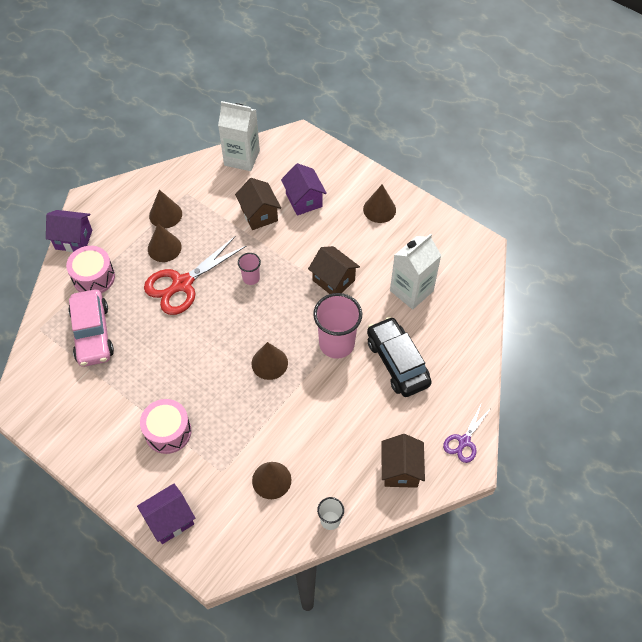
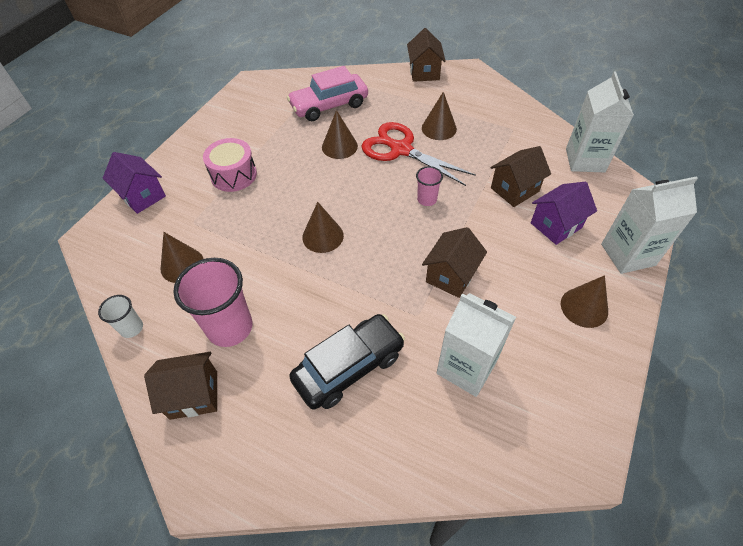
camera: 80 degrees right, 5 degrees down
(73, 239) = (424, 72): purple house -> brown house
(93, 277) = (388, 92): pink drum -> none
(165, 214) = (479, 120): brown cone -> brown cone (339, 146)
(336, 344) = (361, 294): pink cup -> pink cup (230, 327)
(342, 168) = (628, 254): none -> white carton
(464, 441) = (237, 474): purple scissors -> none

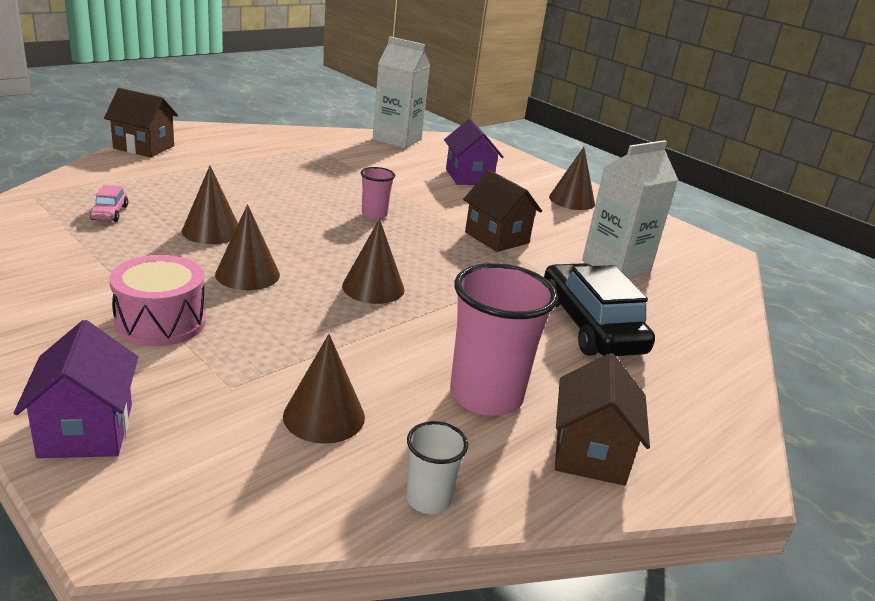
camera: 75 degrees left, 25 degrees down
(142, 196) = (86, 430): purple house -> purple house turned 75 degrees counterclockwise
(329, 105) = (110, 213): pink car -> pink car, size x0.43
(400, 149) = (271, 201): red scissors -> none
(439, 128) = (262, 173): brown cone -> brown cone (247, 274)
(514, 190) = (405, 175): brown house -> none
(628, 254) = (525, 167): white carton -> none

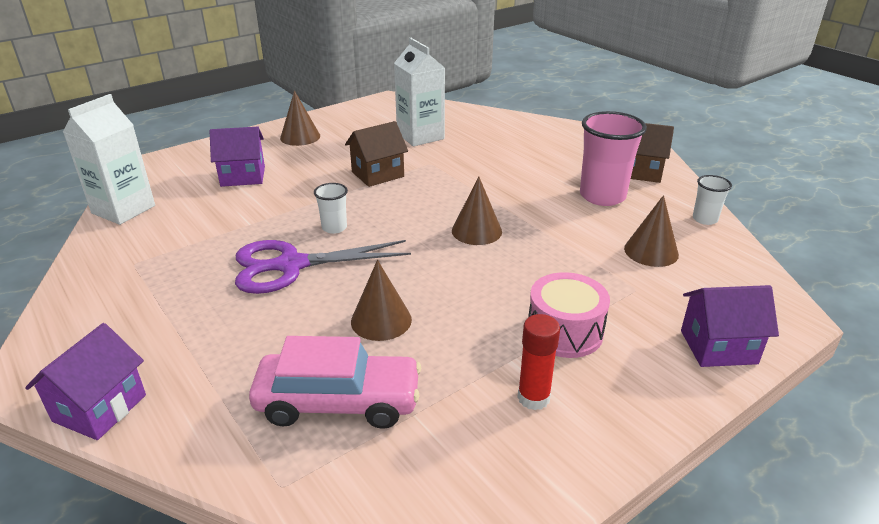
camera: 80 degrees left, 5 degrees up
(66, 293) = (533, 398): none -> red glue stick
(110, 213) = (338, 401): pink car -> pink car, size x2.30
(144, 147) = (100, 408): brown house -> purple house
(247, 274) = (469, 292): brown cone -> none
(306, 197) = (290, 265): none -> purple scissors
(374, 214) = (334, 228): pink cup -> white cup
(590, 326) = (507, 155): black car -> none

